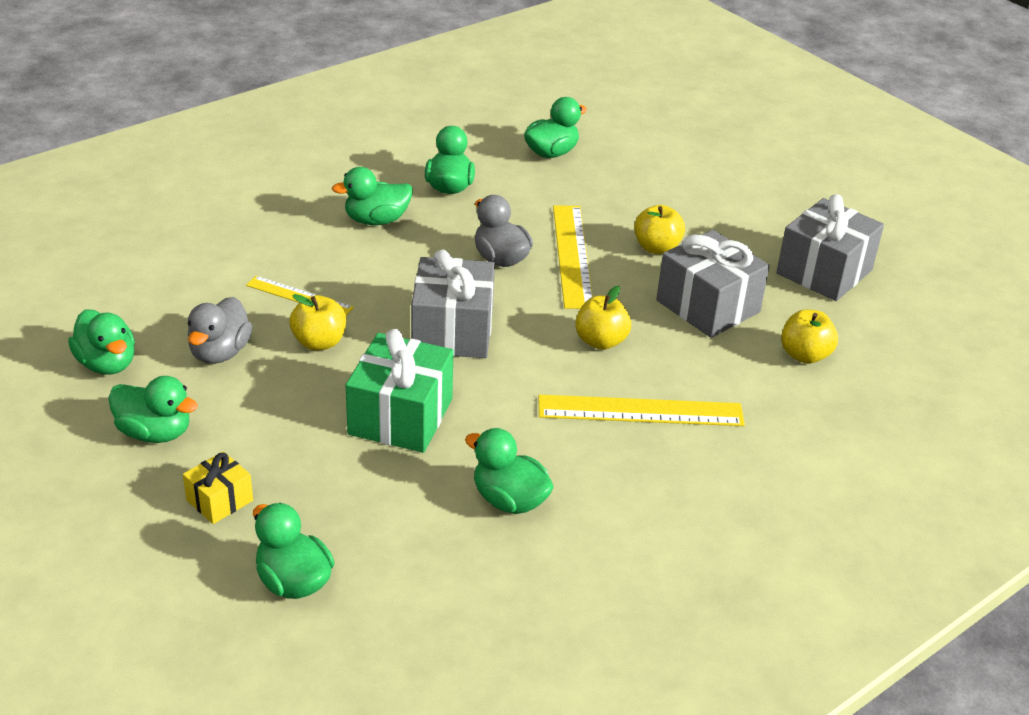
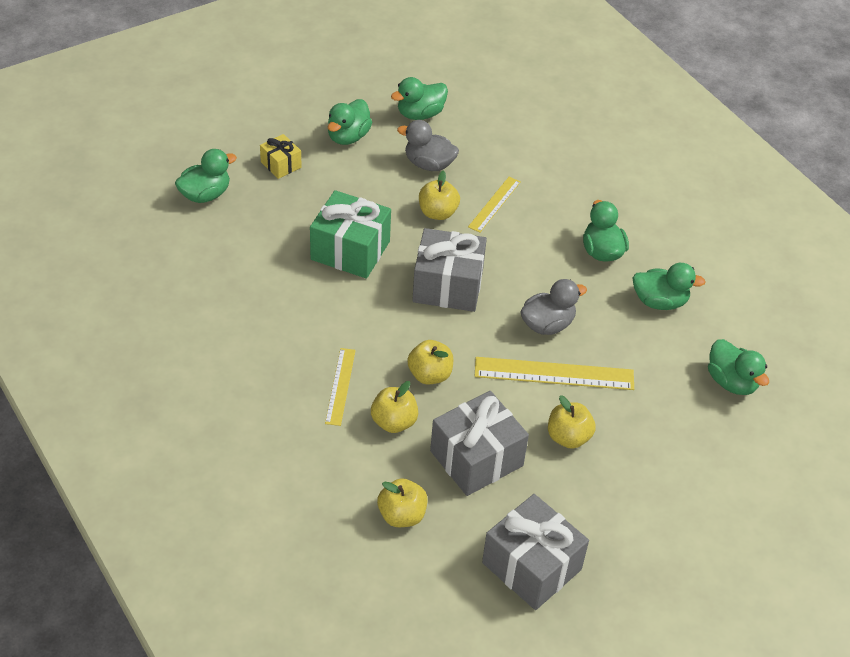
camera: 95 degrees right, 10 degrees up
(509, 500) = (256, 299): green duck -> none
(640, 411) = (340, 386): yellow ruler -> yellow ruler, size x0.60
(680, 366) = (394, 422): none -> yellow apple

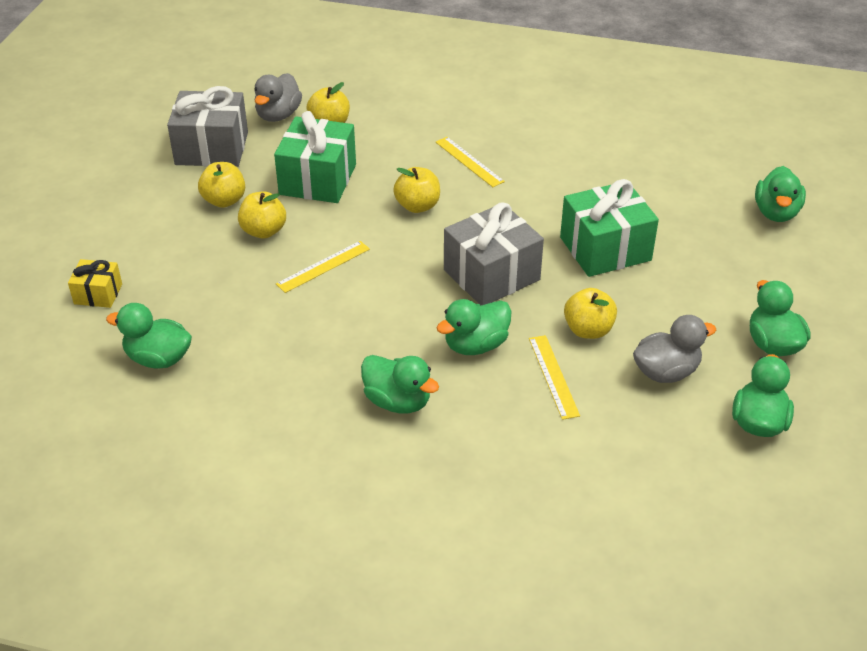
camera: 140 degrees right, 5 degrees down
(281, 165) = (773, 276): yellow gift -> yellow gift (98, 294)
(394, 422) = (403, 165): yellow apple -> yellow apple (224, 200)
(476, 458) = (317, 179): grey gift -> green gift
(547, 324) = (372, 300): grey duck -> grey duck (278, 115)
(554, 373) = (323, 266): yellow ruler -> yellow ruler, size x0.60
(659, 302) = (291, 389): green duck -> green duck (475, 345)

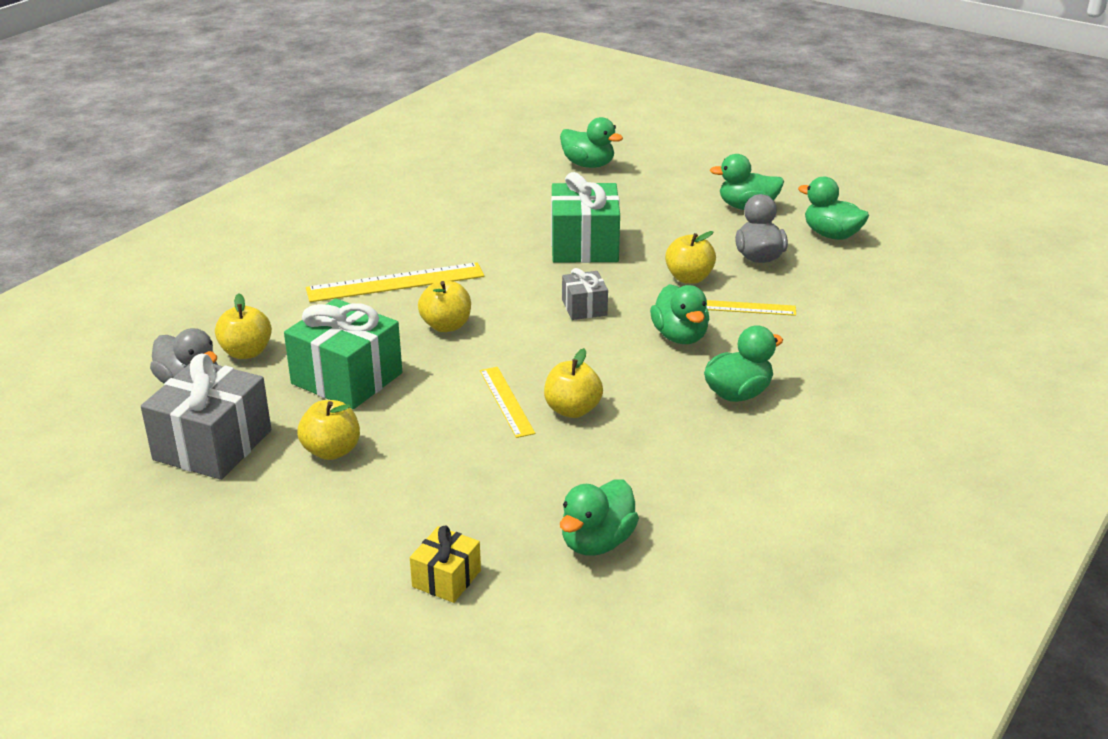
camera: 70 degrees left, 10 degrees down
(263, 231) = (414, 431): yellow apple -> yellow apple (572, 410)
(469, 161) = (395, 283): yellow ruler -> yellow ruler, size x1.65
(491, 275) = (584, 308): grey gift -> grey gift, size x0.52

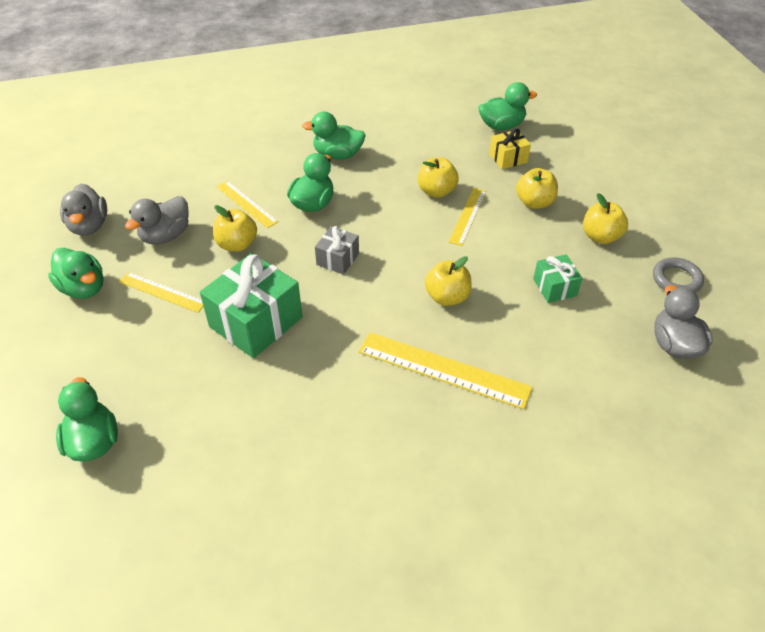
camera: 140 degrees left, 15 degrees up
(213, 445) = (676, 279): grey gift -> grey ring
(246, 352) = (615, 355): yellow apple -> yellow apple (534, 202)
(347, 378) = (555, 287): green gift -> green gift, size x0.52
(446, 578) = (586, 143): yellow gift -> yellow gift (508, 158)
(687, 229) = (162, 292): none -> yellow ruler
(831, 235) = (89, 226): green duck -> grey duck

